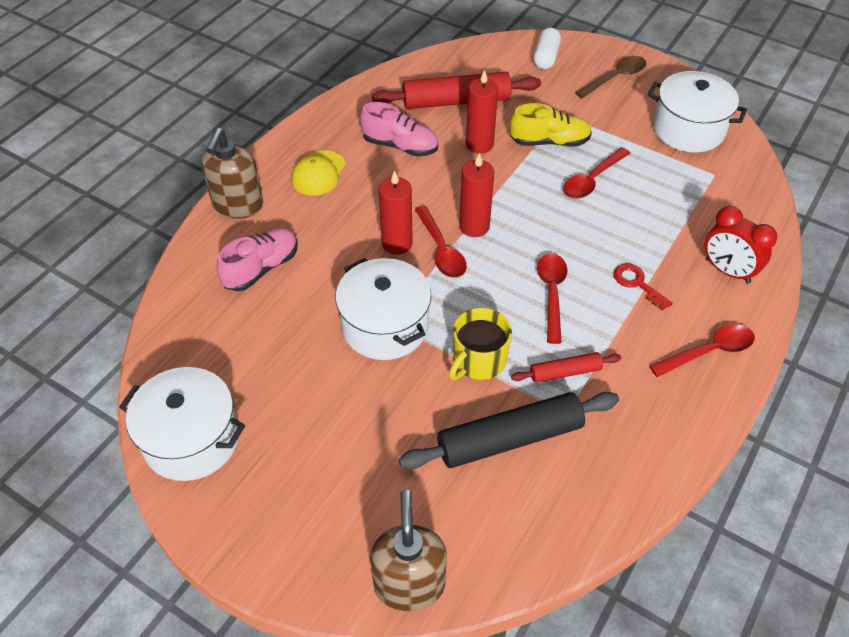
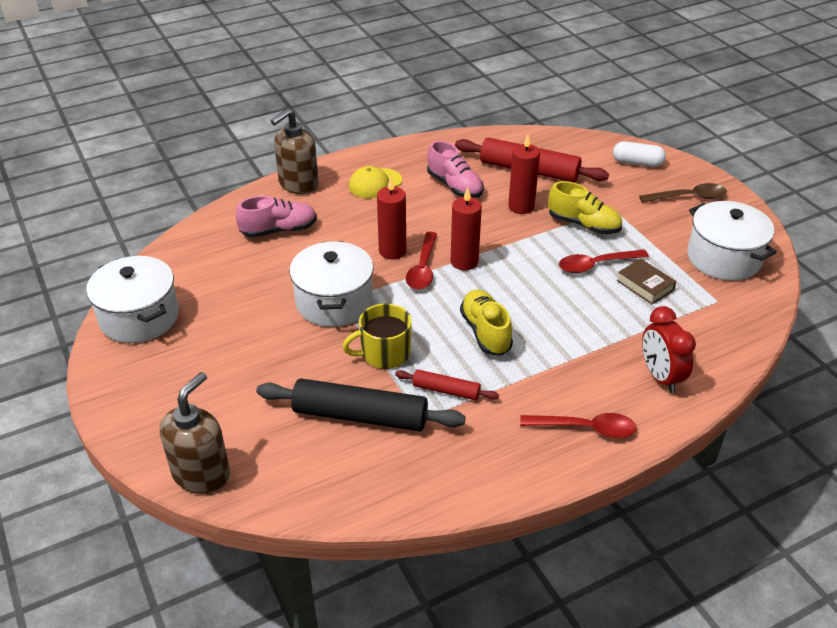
camera: 30 degrees right, 10 degrees down
(546, 57) = (637, 163): white capsule -> white capsule turned 60 degrees clockwise
(551, 294) = (485, 332): red spoon -> yellow shoe
(637, 284) = (567, 354): red key -> none
(647, 184) = (645, 285): none -> brown book

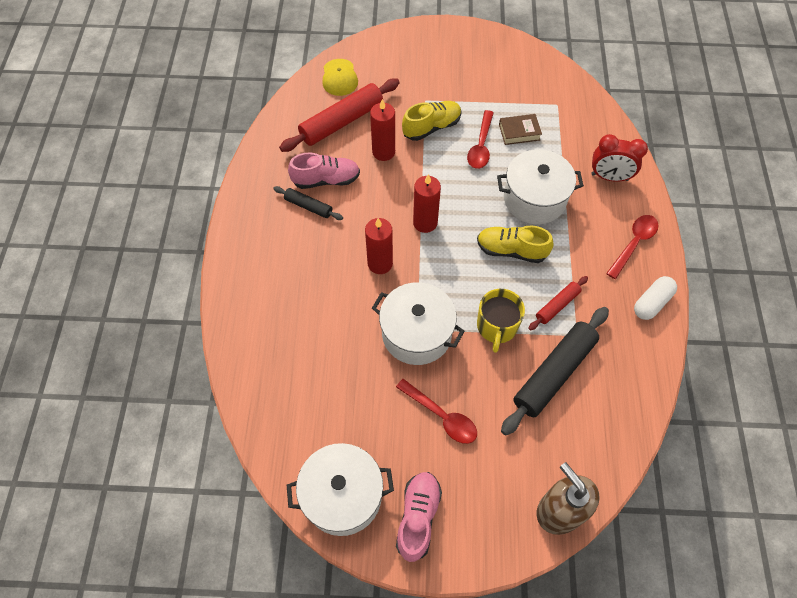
camera: 60 degrees left, 20 degrees up
(279, 230) = (294, 334): pink shoe -> pink shoe (418, 517)
(298, 184) = (237, 290): brown soap dispenser -> none
(375, 184) = (280, 232): yellow cap -> yellow cap (339, 77)
(416, 188) = (308, 206): none -> black rolling pin
(423, 268) = (415, 253): red spoon -> red spoon (441, 416)
(637, 163) = (382, 54): white capsule -> white capsule (652, 303)
(688, 197) = (443, 52): brown spoon -> none
(723, 258) = (518, 75): white pot -> white pot (534, 199)

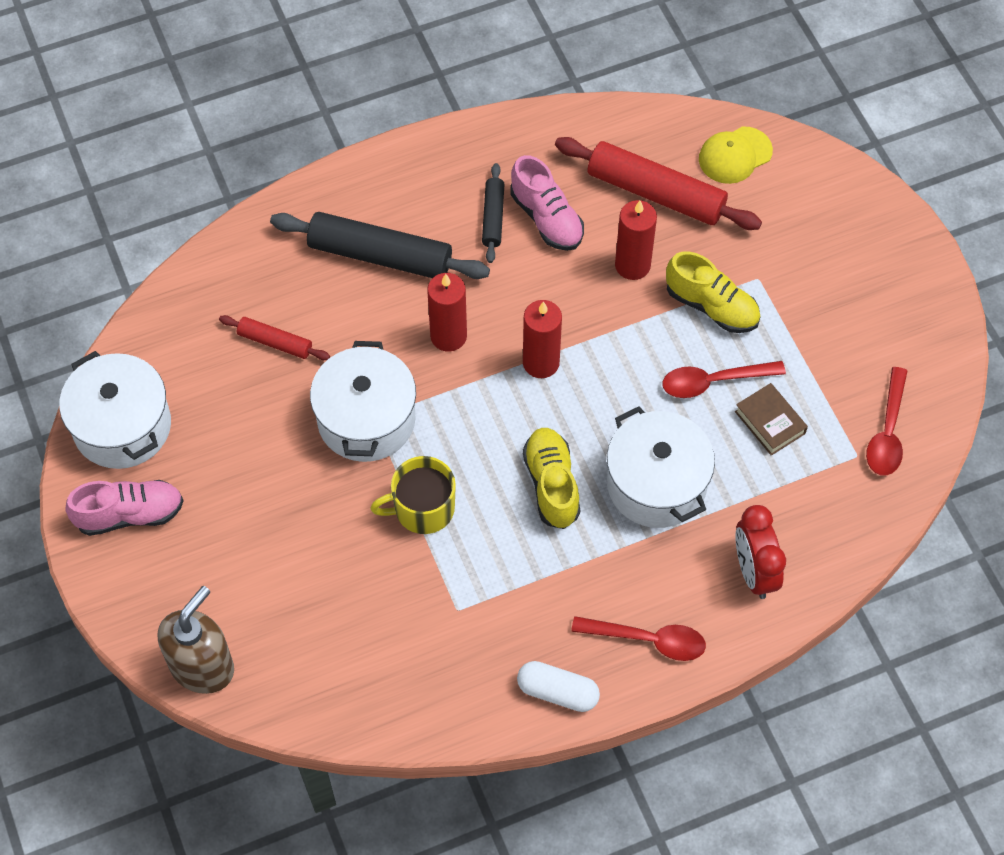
camera: 65 degrees right, 0 degrees up
(441, 416) = (266, 491): red spoon -> red spoon (887, 432)
(553, 373) = (386, 600): black rolling pin -> black rolling pin (380, 255)
(557, 305) = (491, 571): red rolling pin -> red rolling pin (275, 342)

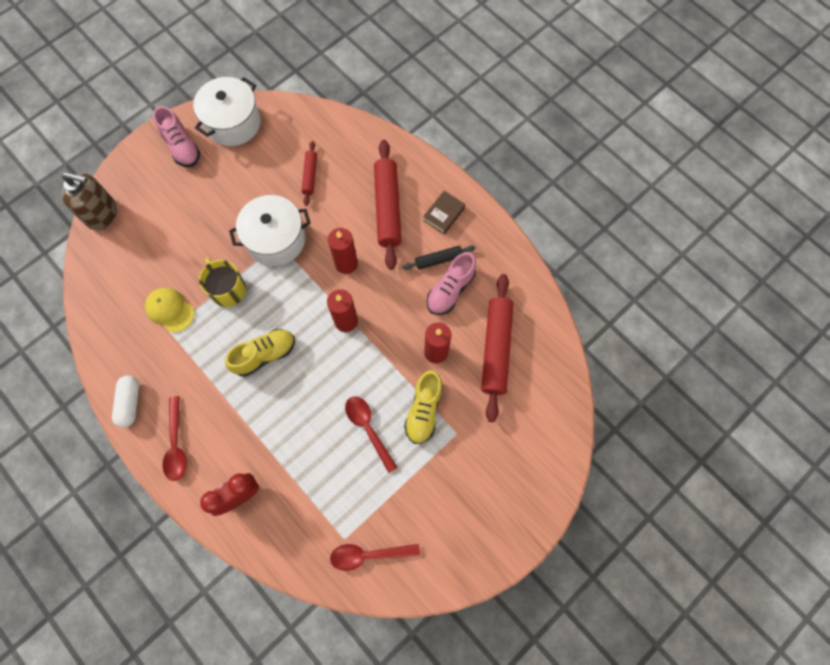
camera: 70 degrees right, 10 degrees up
(380, 255) = (388, 208): black rolling pin -> red rolling pin
(656, 484) = (283, 416): white pot -> none
(735, 155) = (546, 389): yellow cap -> yellow cap (170, 310)
(770, 422) = (350, 474): brown book -> brown book (444, 214)

